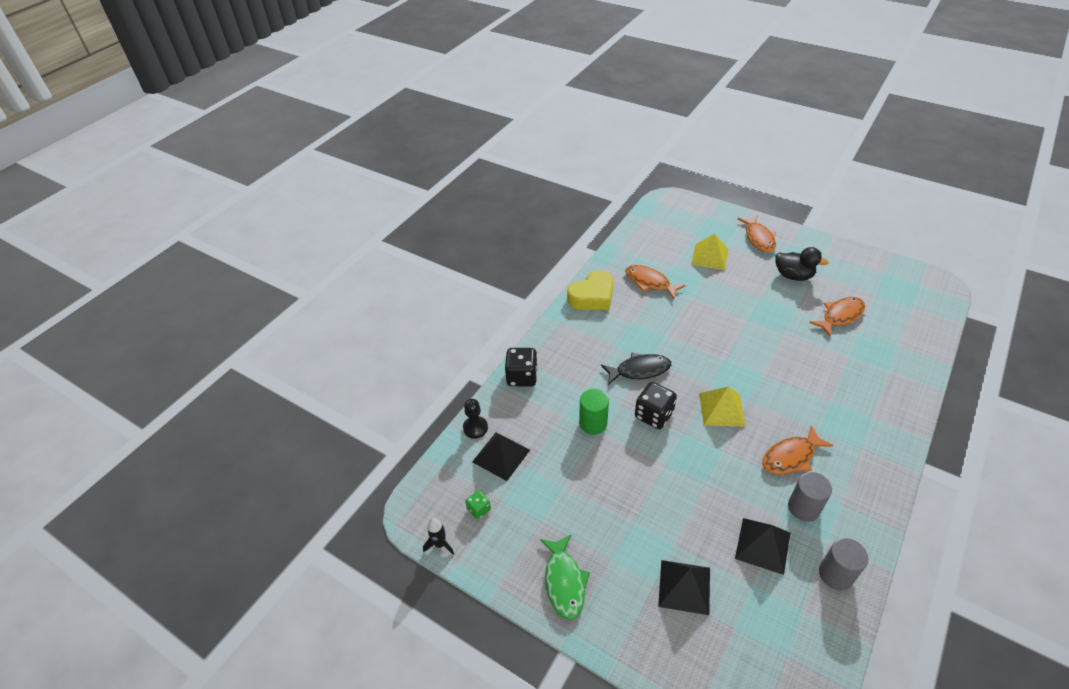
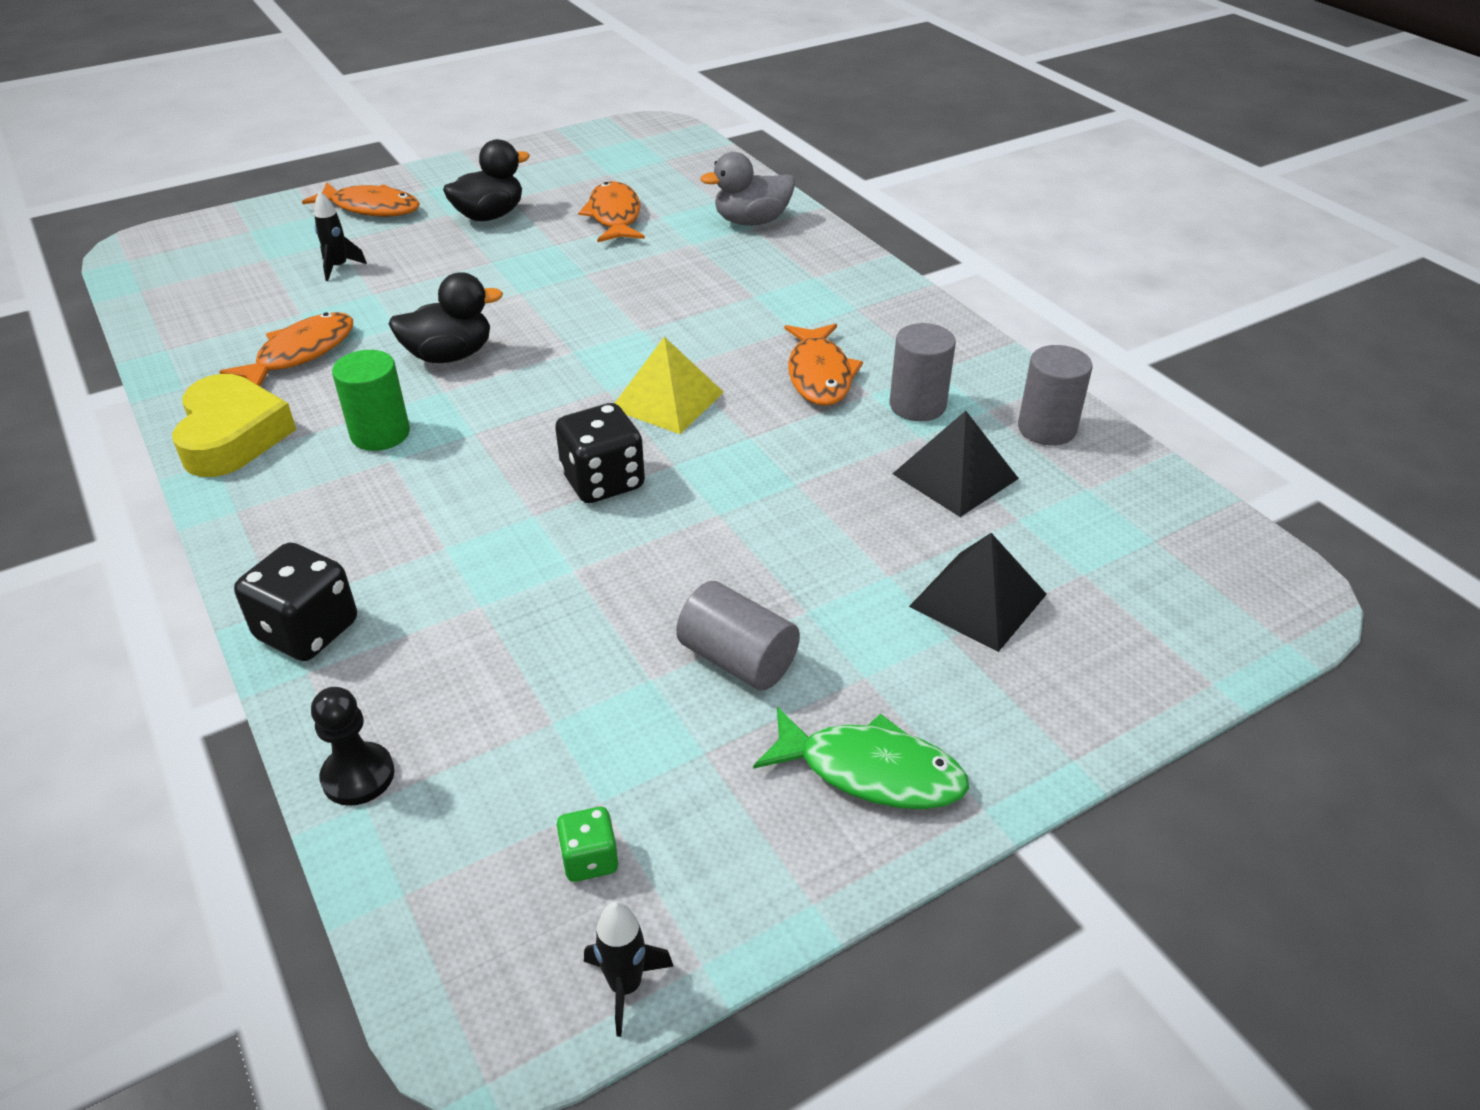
camera: 65 degrees left, 5 degrees down
(501, 456) = (481, 756): black pyramid -> none
(591, 510) = (737, 659): none -> grey cylinder
(593, 423) = (541, 569): green cylinder -> green cylinder (380, 434)
(639, 370) = (485, 455): black fish -> none
(649, 282) = (301, 353): orange fish -> orange fish turned 150 degrees clockwise
(687, 324) = (450, 355): none -> black duck
(710, 257) = (339, 267): yellow pyramid -> black rocket
(894, 368) = (751, 221): none -> grey duck

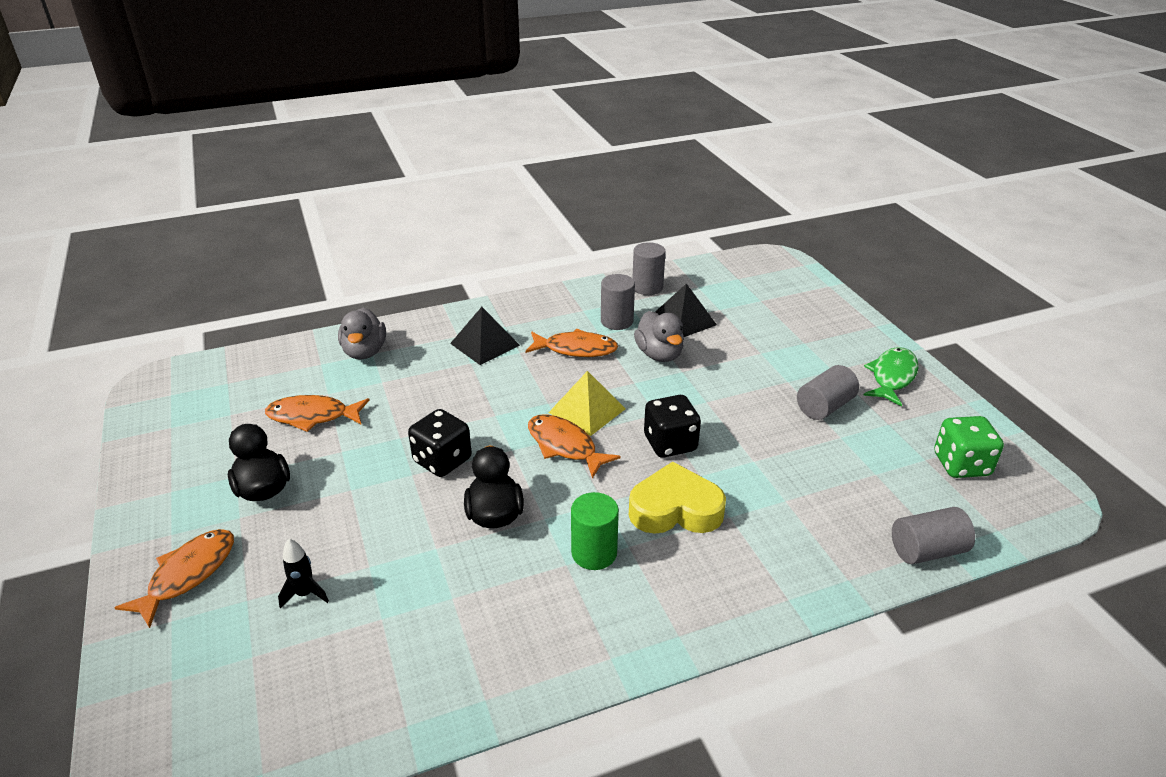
camera: 80 degrees left, 5 degrees down
(233, 436) = (576, 649): yellow heart -> yellow heart (675, 509)
(301, 353) = (456, 612): orange fish -> orange fish (564, 446)
(307, 630) = (811, 581): black dice -> black dice (442, 460)
(358, 776) = (927, 550): black pawn -> grey cylinder
(589, 859) = (961, 465): green dice -> green dice, size x1.83
(625, 986) = (1024, 458): black rocket -> none
(836, 456) = (659, 354): none -> grey duck
(978, 600) = (779, 330): black pyramid -> black pyramid (484, 344)

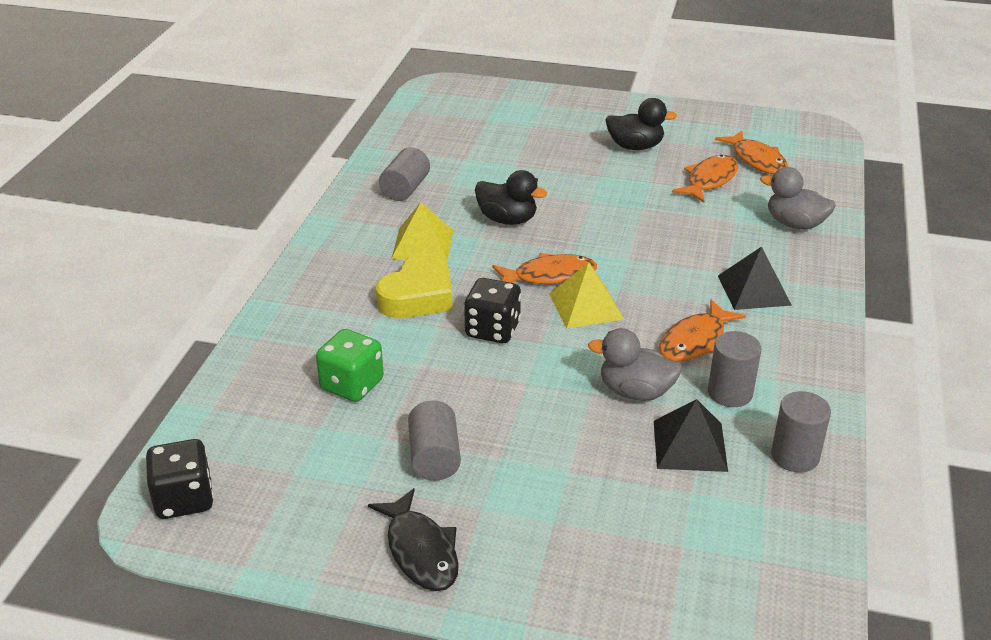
camera: 125 degrees right, 0 degrees up
(188, 574) = (576, 113): orange fish -> orange fish (757, 160)
(305, 594) = (516, 141): black rocket -> none
(442, 460) = (593, 217): black dice -> black dice (184, 499)
(594, 553) = (422, 244): green cylinder -> yellow pyramid
(892, 377) = (420, 551): green fish -> black fish
(927, 550) = (223, 395): grey cylinder -> grey cylinder (405, 189)
(961, 465) = (259, 493): green dice -> green dice (352, 385)

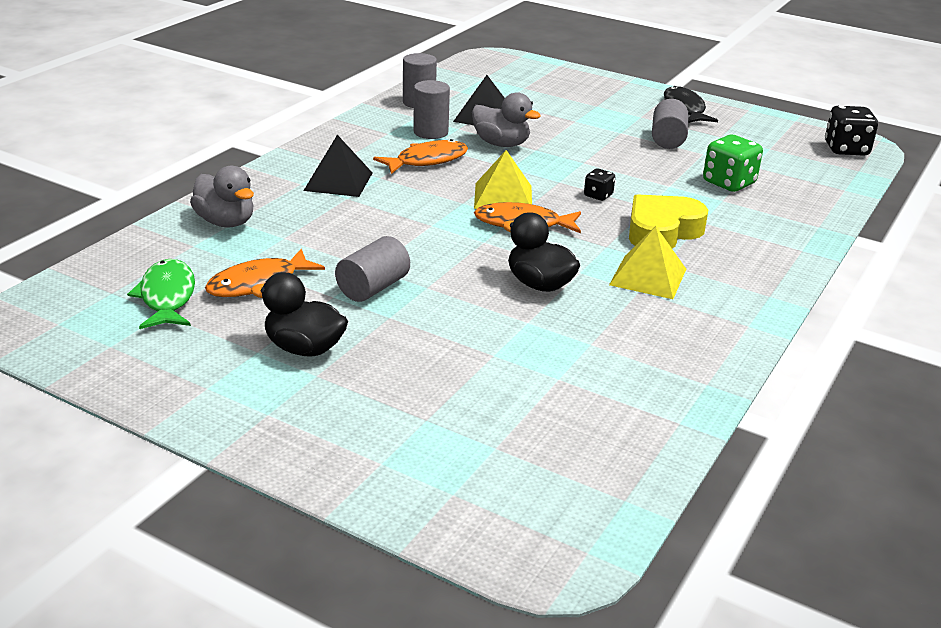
camera: 165 degrees left, 5 degrees down
(405, 189) = (657, 348): grey cylinder -> grey cylinder (373, 288)
(492, 330) = (598, 195): black dice -> black dice, size x0.55
(757, 160) = (167, 297): orange fish -> green fish

